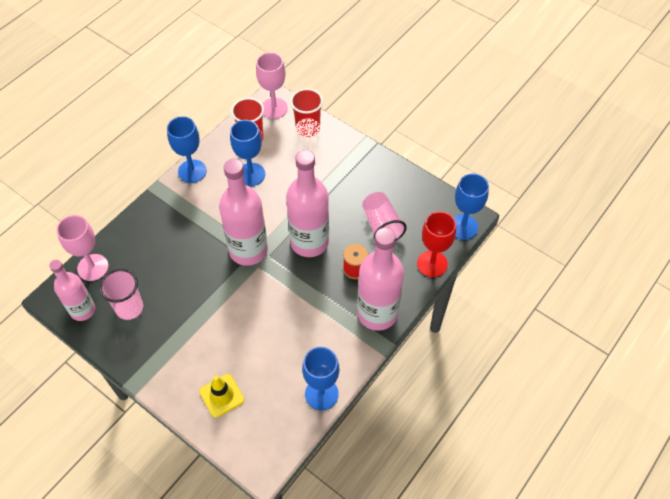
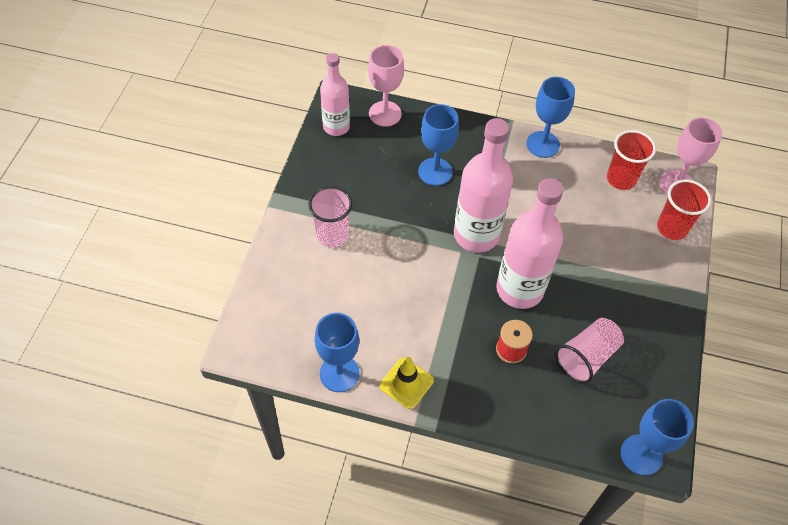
camera: 65 degrees right, 0 degrees up
(129, 308) = (356, 161): pink cup -> pink cup (332, 235)
(222, 395) = (298, 279): yellow traffic cone -> yellow traffic cone (406, 383)
(251, 174) = (573, 198): blue goblet -> blue goblet (435, 172)
(377, 313) = (465, 395): pink bottle -> none
(432, 264) = (565, 434): red goblet -> none

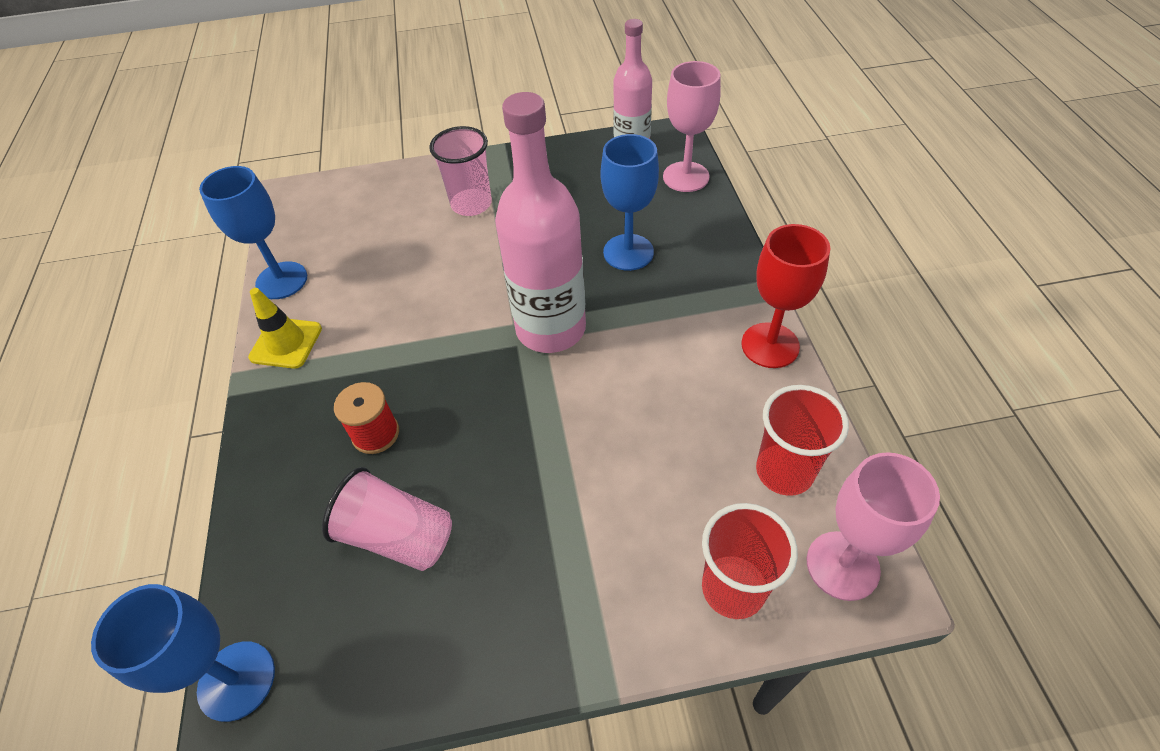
camera: 70 degrees right, 5 degrees down
(519, 289) = (483, 408): pink bottle -> none
(543, 144) = (770, 345): blue goblet -> red goblet

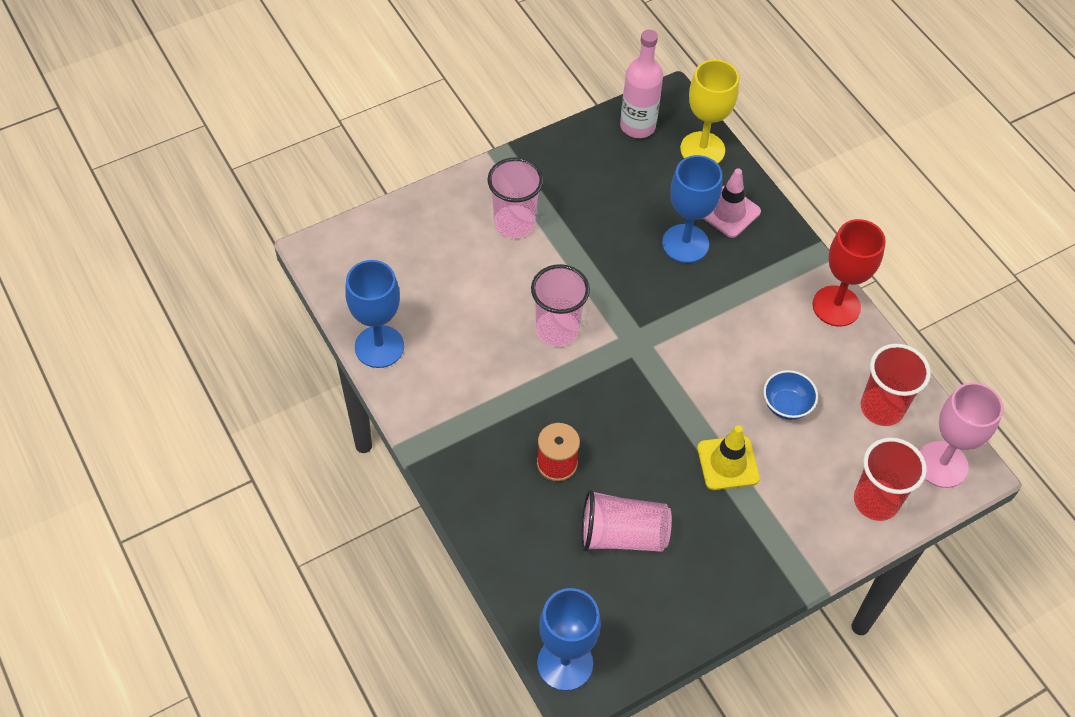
camera: 25 degrees left, 5 degrees up
(286, 343) = (426, 406): yellow traffic cone -> yellow traffic cone (728, 463)
(456, 302) = (557, 330): none -> pink cup
(551, 329) = (653, 334): pink bottle -> none
(665, 438) = (786, 405): none -> blue bowl
(686, 177) = (702, 149): pink goblet -> yellow goblet
(688, 233) = (729, 212): none -> pink traffic cone

